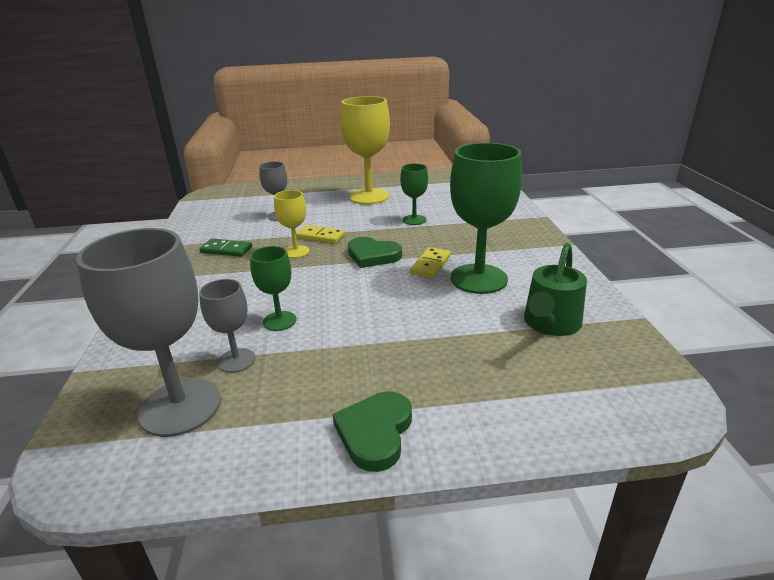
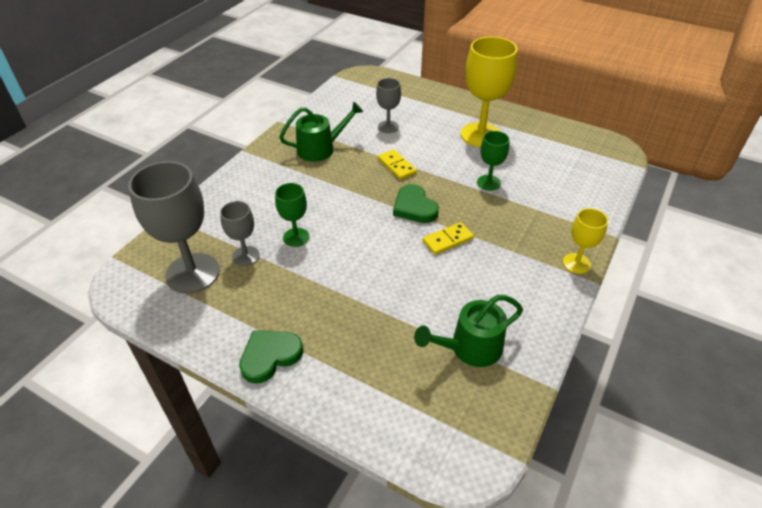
camera: 35 degrees right, 15 degrees up
(226, 250) = (320, 149): green domino -> green watering can
(296, 252) = (364, 174): yellow goblet -> yellow goblet (576, 263)
(478, 279) = (468, 275): green goblet -> none

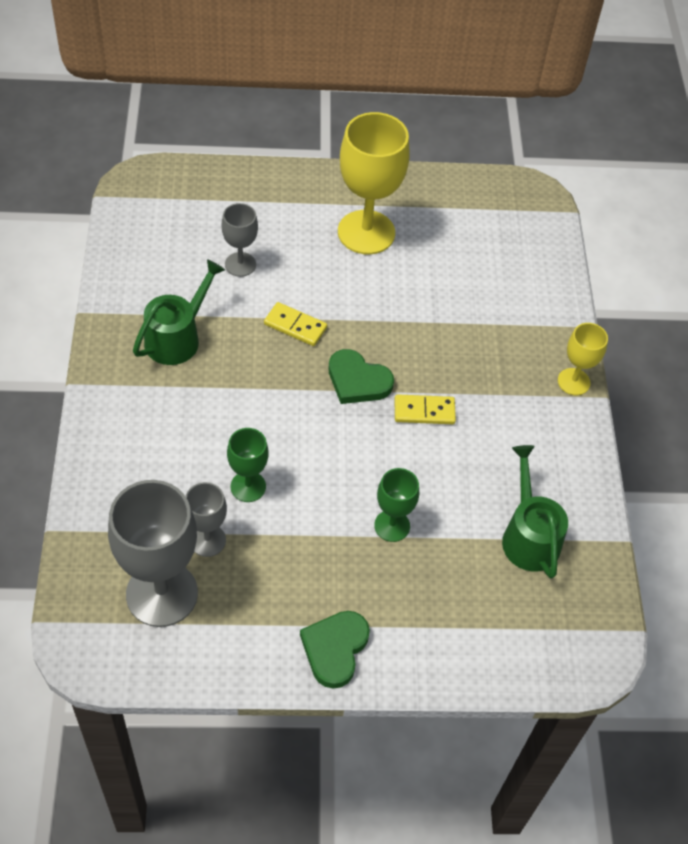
camera: 35 degrees left, 10 degrees up
(447, 240) = (424, 411): yellow domino -> yellow domino turned 60 degrees clockwise
(470, 348) = (529, 536): green watering can -> green watering can turned 135 degrees clockwise
(488, 183) = (420, 307): green goblet -> green goblet (392, 526)

